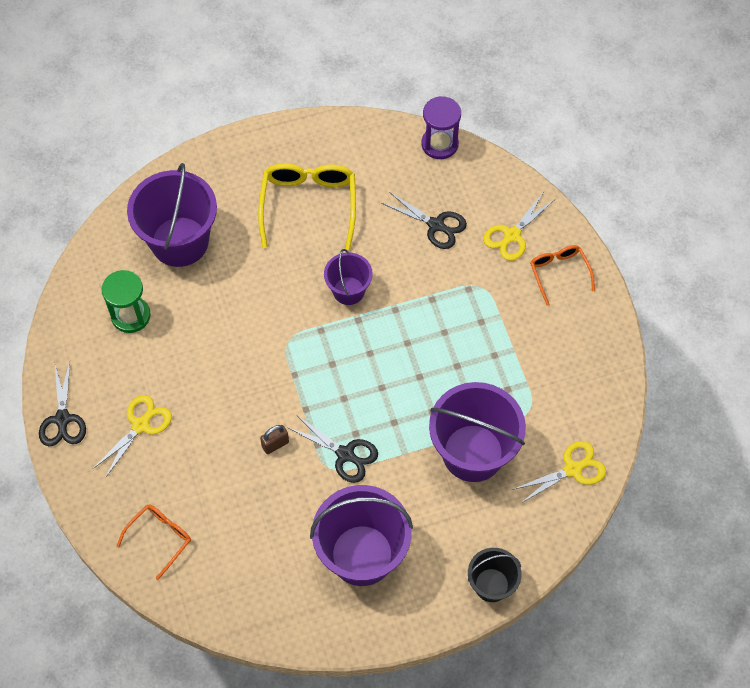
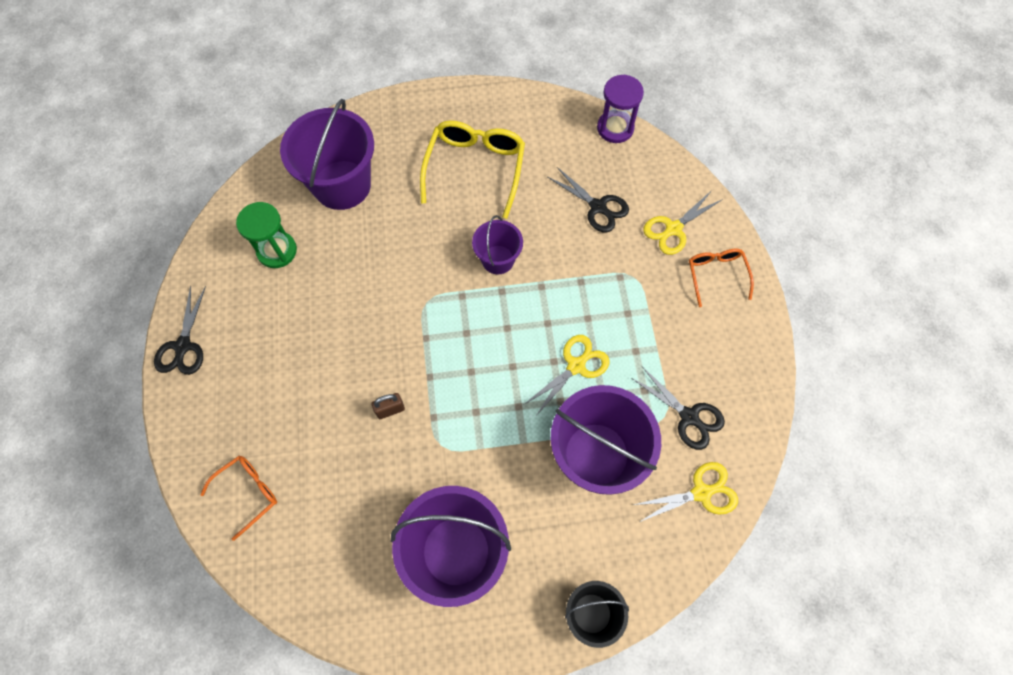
camera: 10 degrees right, 5 degrees up
(141, 425) = (259, 365): yellow scissors -> yellow scissors (576, 365)
(346, 455) = (461, 434): black scissors -> black scissors (689, 417)

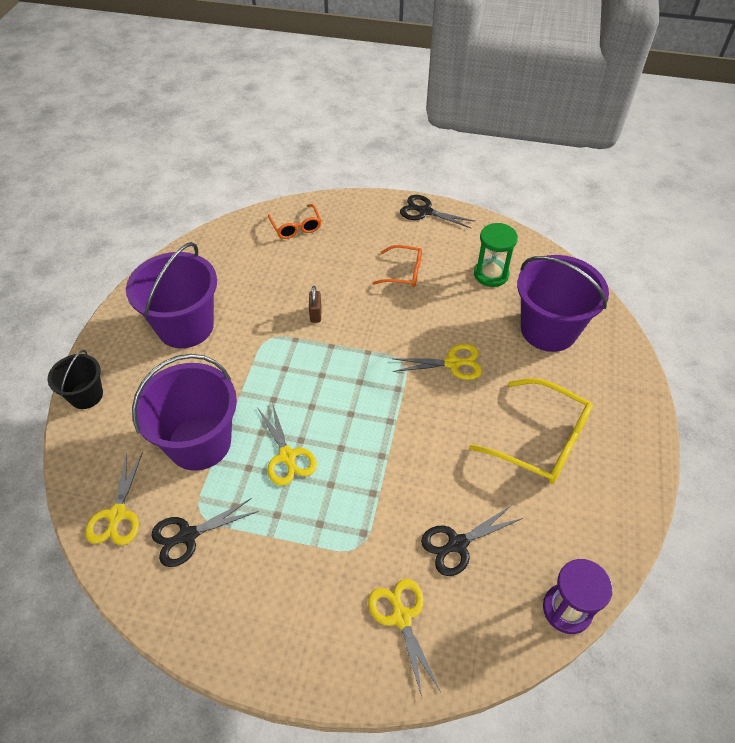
camera: 110 degrees right, 15 degrees down
(413, 256) = (453, 363): none -> yellow scissors
(498, 259) = (425, 428): purple bucket -> none
(716, 276) = (323, 640): orange glasses -> orange glasses (403, 272)

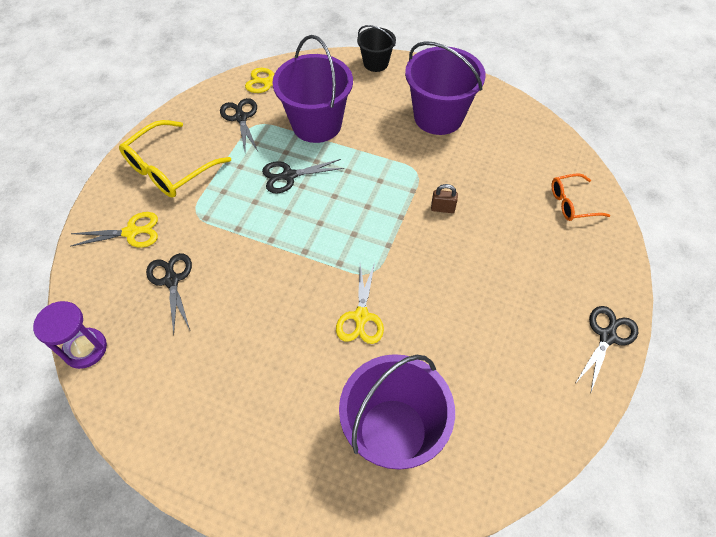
camera: 100 degrees right, 5 degrees up
(287, 457) = (288, 176): yellow scissors -> black scissors
(403, 272) = (498, 294): orange glasses -> none
(491, 274) = (490, 389): green hourglass -> none
(540, 440) = (249, 376): yellow glasses -> yellow glasses (171, 168)

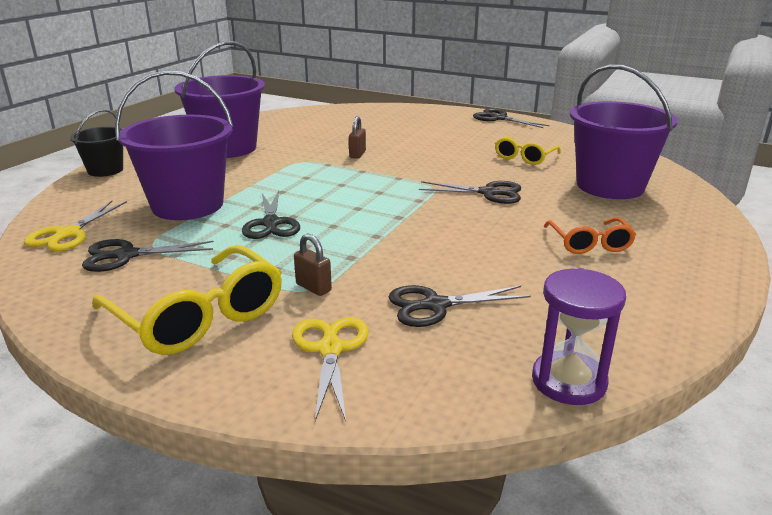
camera: 85 degrees left, 30 degrees down
(198, 214) = (313, 287): none -> brown padlock
(361, 317) = (489, 193): yellow scissors -> black scissors
(466, 355) = (524, 157): none -> yellow glasses
(572, 203) = (367, 115): orange glasses -> orange glasses (589, 243)

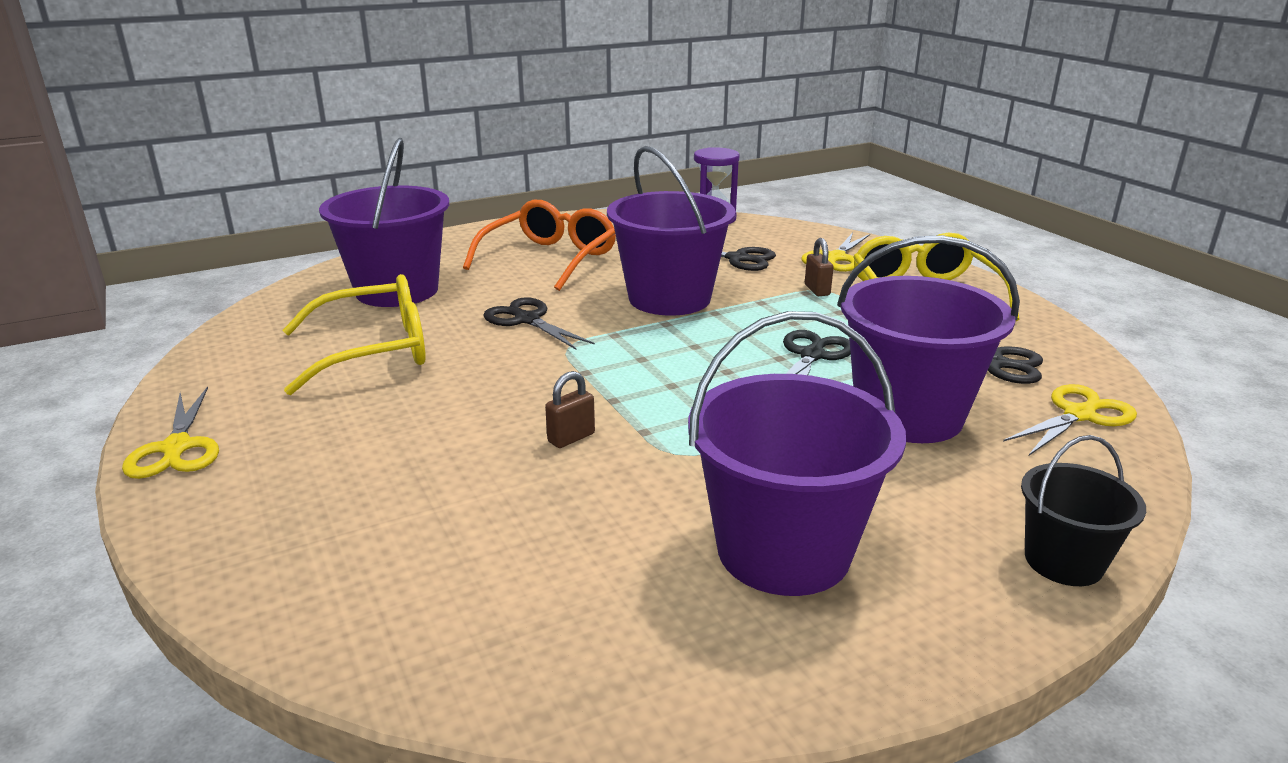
camera: 145 degrees left, 0 degrees up
(427, 237) = (669, 298): none -> purple bucket
(498, 118) = (176, 448): black scissors -> yellow scissors
(524, 157) = (372, 351): yellow glasses -> yellow glasses, size x1.72
(589, 243) = (549, 259): orange glasses -> orange glasses, size x1.72

